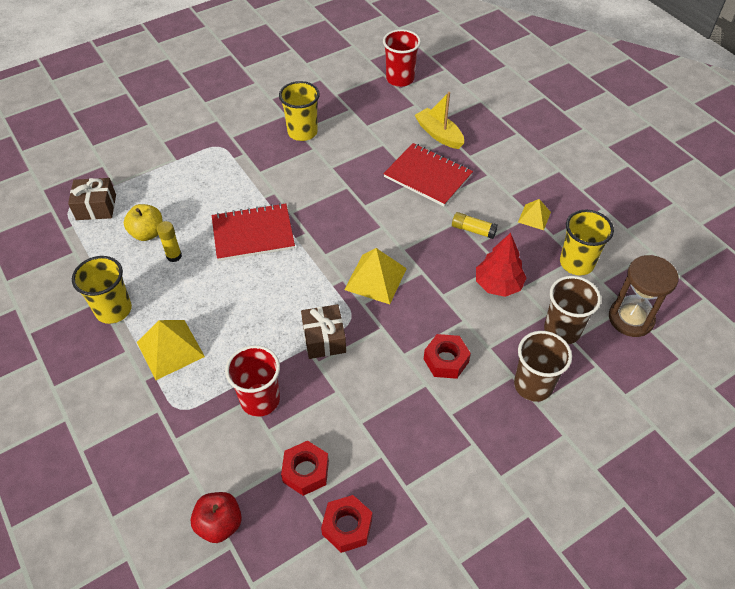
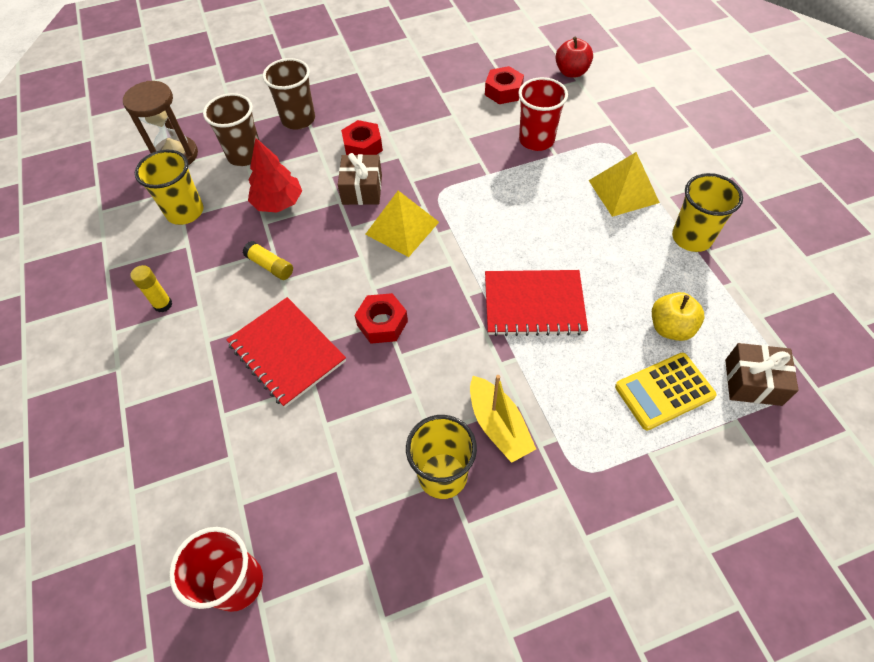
camera: 165 degrees left, 5 degrees up
(160, 193) = (664, 391): none -> yellow calculator
(174, 256) = (631, 290): yellow glue stick -> yellow glue stick (163, 304)
(324, 339) = (470, 179): brown gift -> brown gift (362, 189)
(347, 527) = (478, 60): red nut -> red nut (382, 323)
(439, 134) = (235, 427): yellow boat -> yellow boat (498, 425)
(534, 217) = (191, 271): yellow pyramid -> none

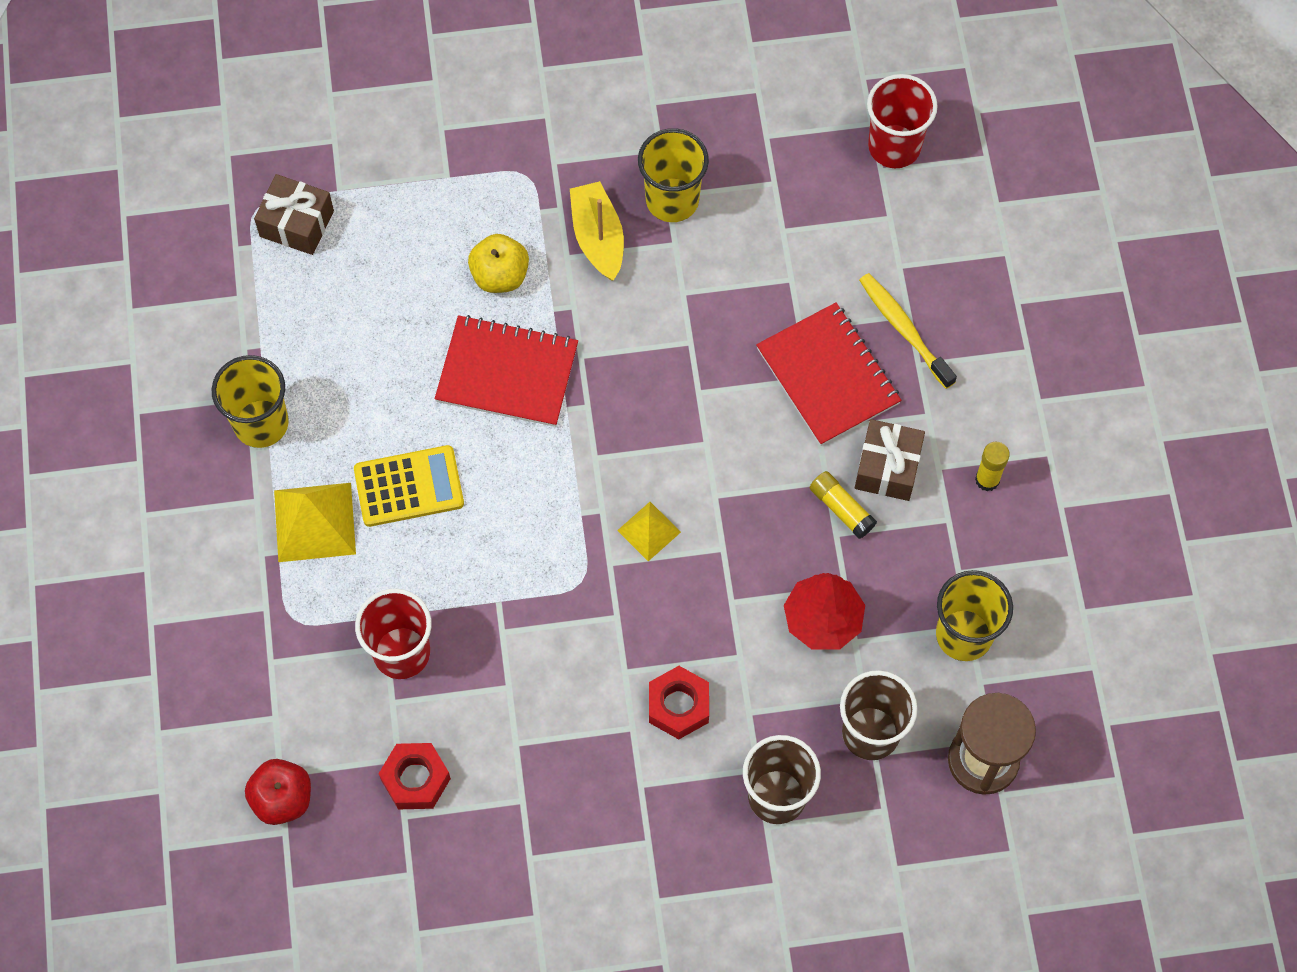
camera: 170 degrees left, 10 degrees up
(225, 402) = (904, 329): none -> yellow toothbrush
(362, 189) = (694, 616): brown gift -> brown gift (887, 467)
(382, 323) = (704, 389): red nut -> none
(402, 228) = (649, 531): yellow pyramid -> yellow pyramid, size x0.59
(664, 391) = (400, 235): yellow calculator -> yellow calculator (409, 486)
(670, 328) = (354, 306): yellow apple -> yellow apple (500, 275)

